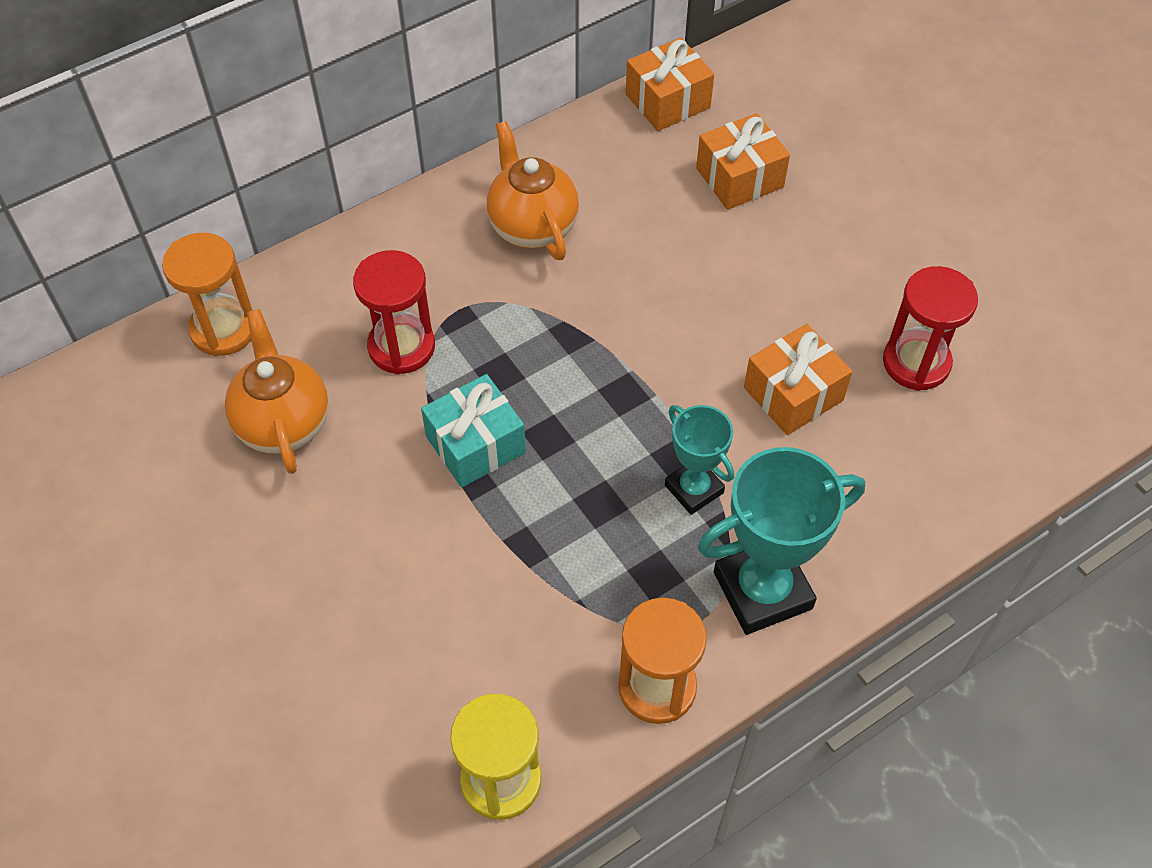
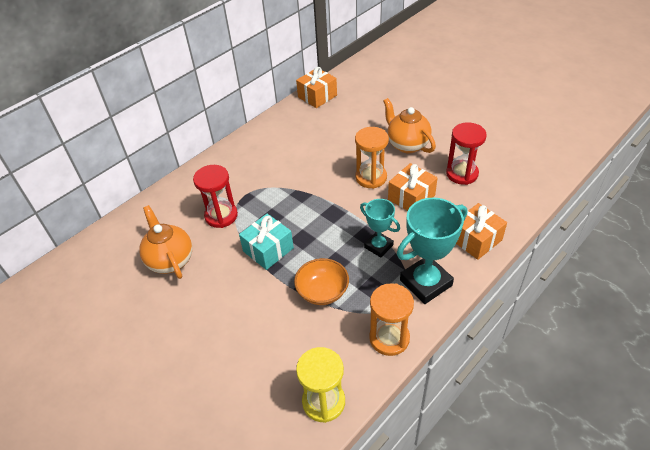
camera: 10 degrees left, 10 degrees down
(223, 329) = (131, 226): orange hourglass -> orange hourglass (371, 177)
(532, 226) = (270, 155): orange teapot -> orange teapot (407, 145)
(557, 560) = (322, 292): none -> orange bowl
(739, 178) = (358, 118): orange gift -> orange gift (476, 240)

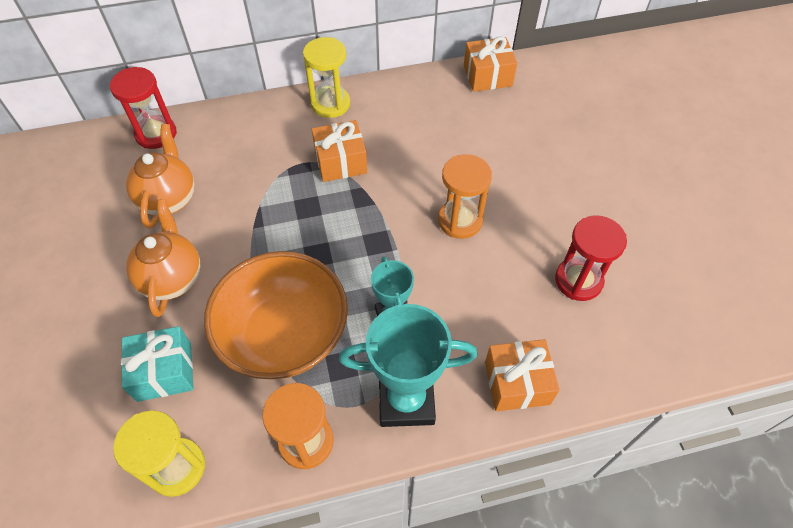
camera: 30 degrees right, 10 degrees up
(221, 216) = (258, 175): red hourglass -> red hourglass (156, 134)
(232, 154) = (330, 104): none -> yellow hourglass
(268, 250) = (271, 246): turquoise gift -> turquoise gift (164, 372)
(322, 292) = (284, 334): orange bowl -> orange bowl, size x1.86
(407, 145) = (542, 200): orange teapot -> orange teapot (172, 278)
(411, 197) = (486, 276): orange gift -> orange gift (340, 162)

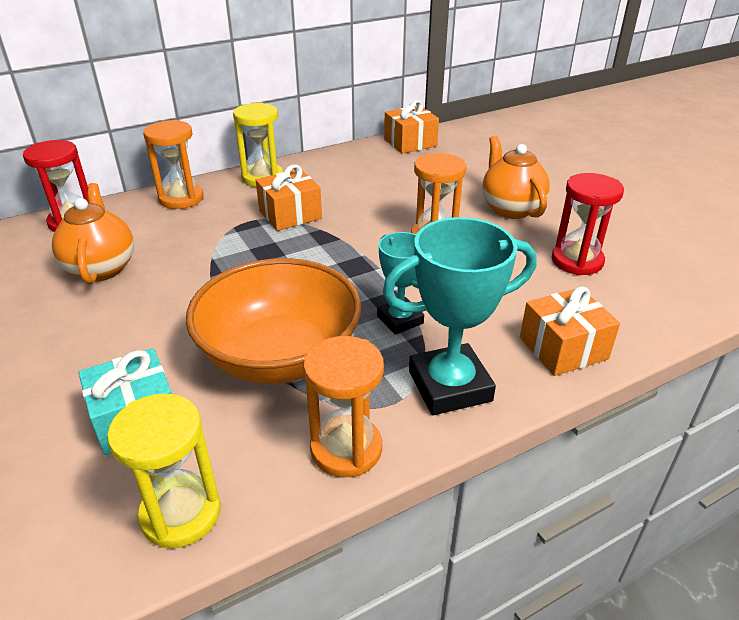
camera: 15 degrees left, 20 degrees down
(172, 278) = (123, 331): orange teapot -> orange teapot (510, 209)
(252, 120) = (181, 198): none -> orange hourglass

